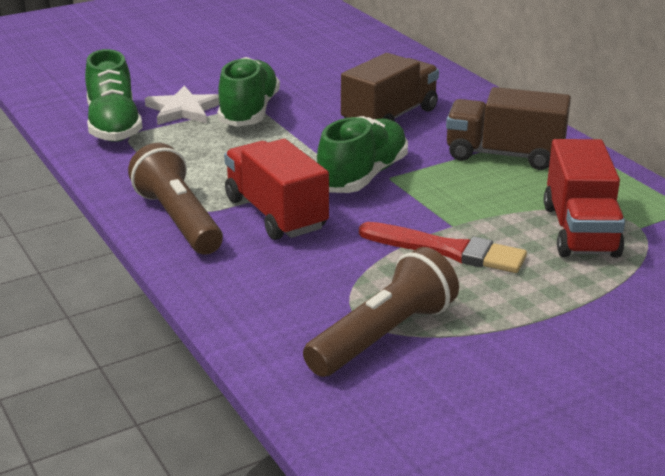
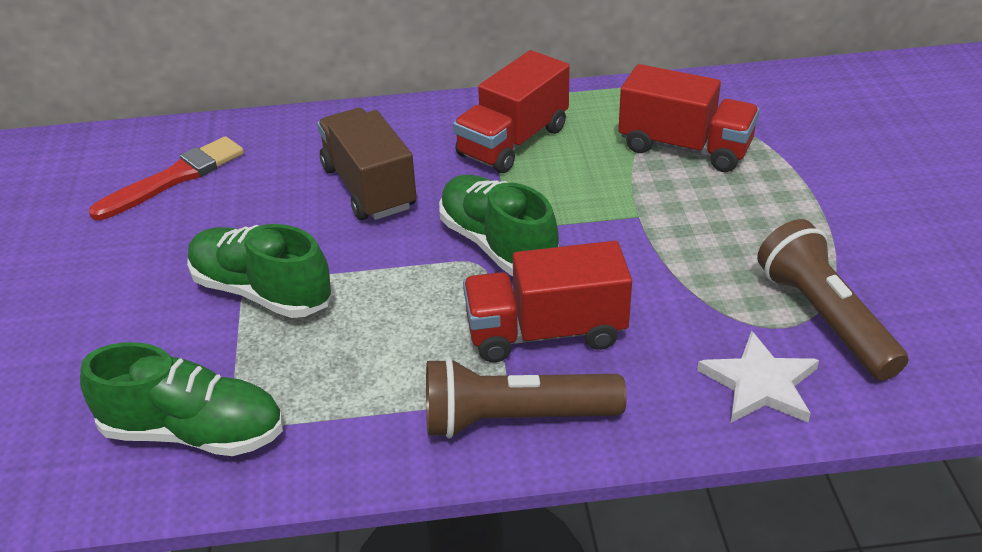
camera: 65 degrees left, 10 degrees up
(183, 110) = (202, 350): white star -> white star (760, 384)
(447, 250) = (683, 233): red brush -> red brush (174, 178)
(504, 155) = (513, 142): brown truck -> red truck

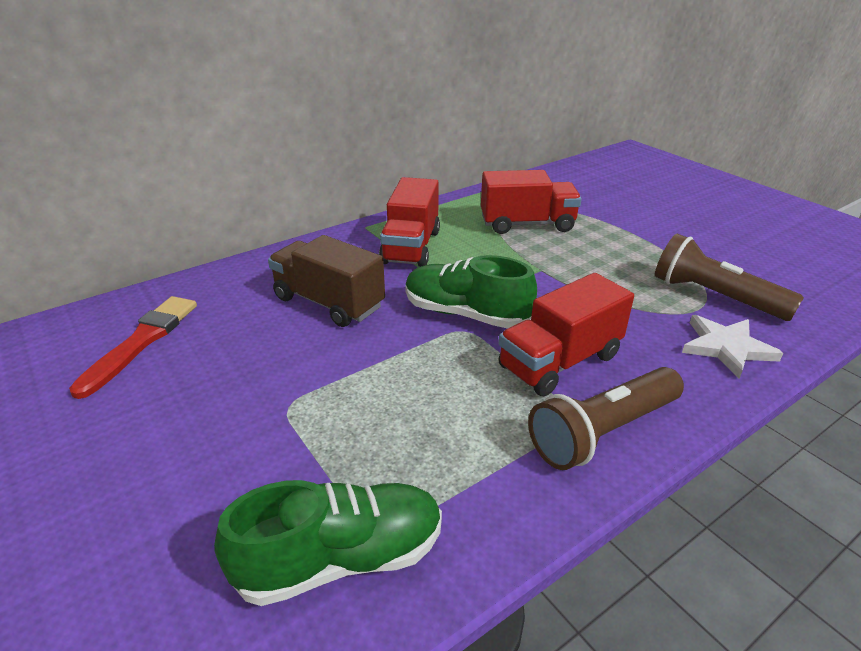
camera: 30 degrees left, 5 degrees down
(261, 292) = (303, 407): green shoe -> none

